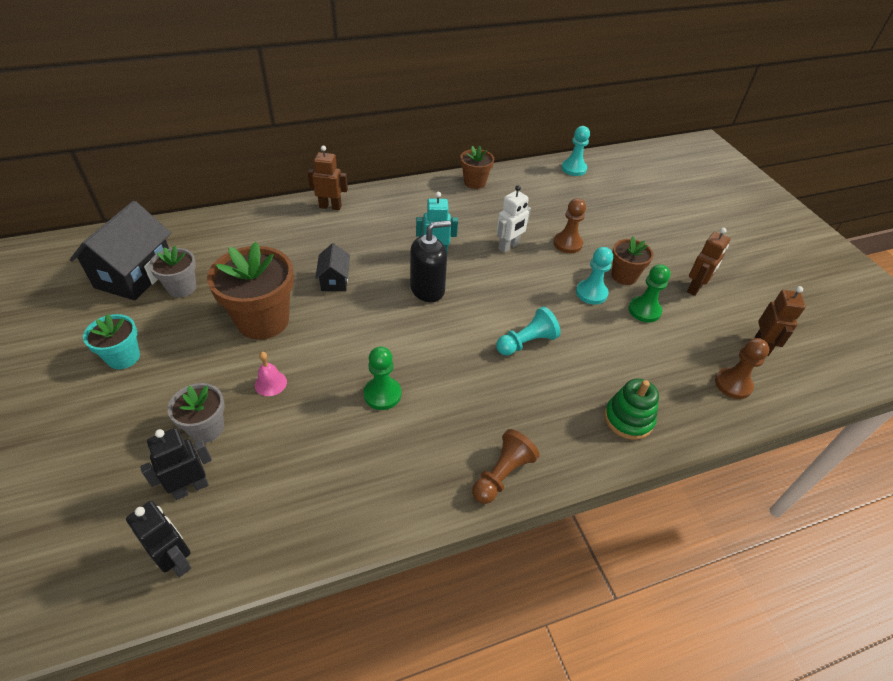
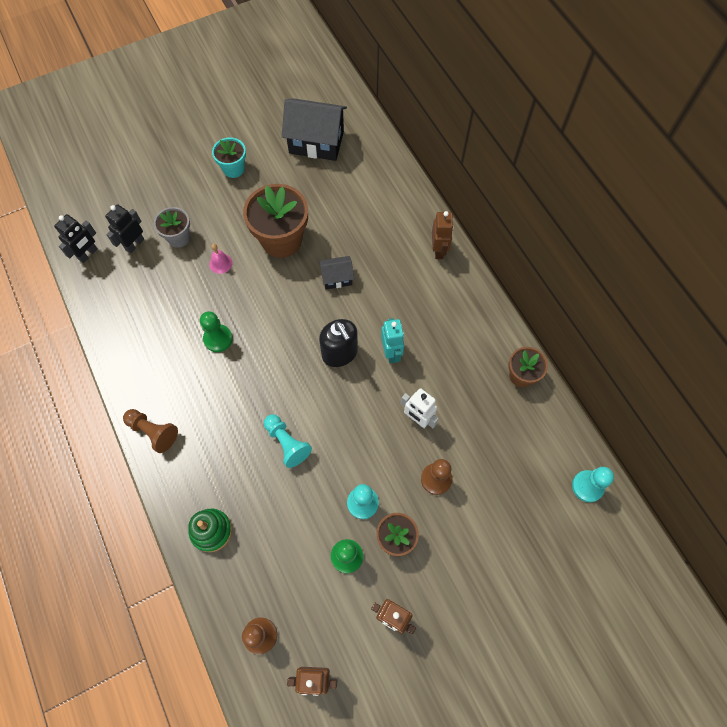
camera: 85 degrees right, 20 degrees up
(182, 288) = (308, 176): grey flower pot -> none
(190, 487) = (134, 244): black robot -> black robot turned 105 degrees counterclockwise

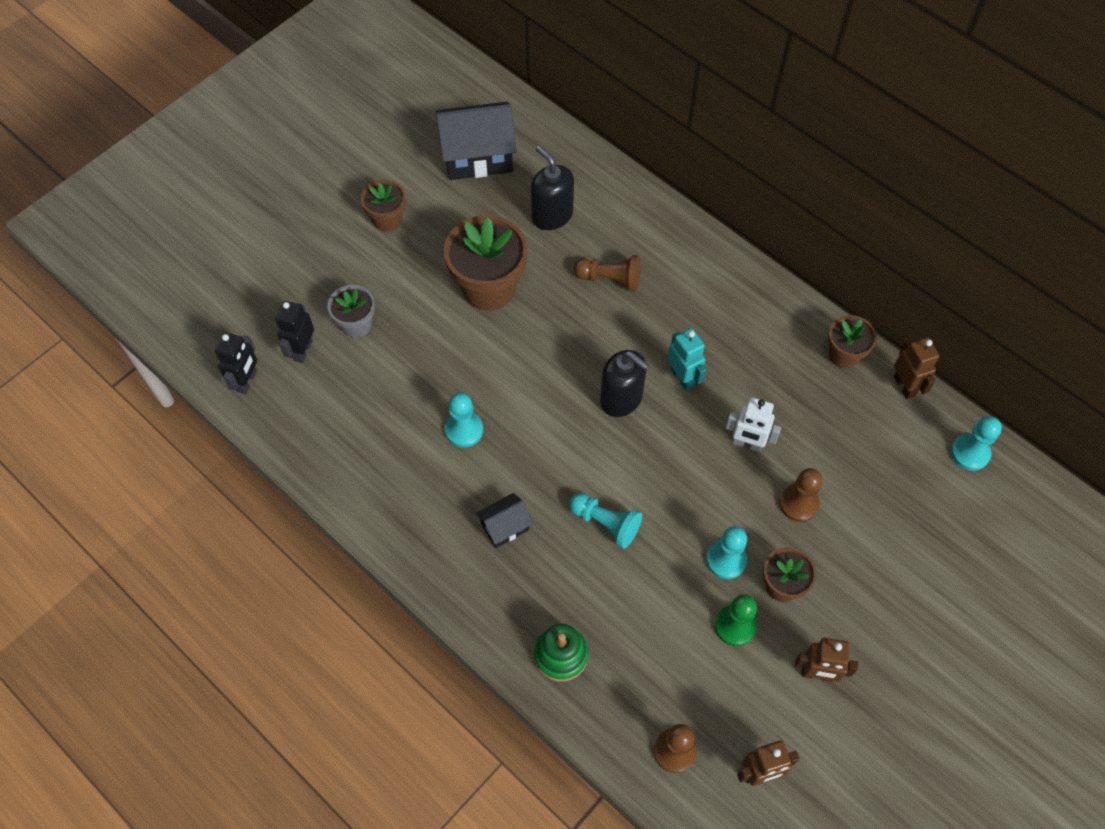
camera: 20 degrees left, 5 degrees down
(153, 432) = (435, 566): brown pawn -> brown pawn (610, 279)
(218, 339) = (464, 430): green pawn -> turquoise pawn
(220, 263) = (425, 339): pink bell -> none
(233, 169) = (387, 219): turquoise flower pot -> brown flower pot
(337, 278) = (577, 311): black house -> black house (505, 527)
(350, 201) = (552, 215): none -> black soap dispenser
(439, 250) = (685, 241): brown robot -> brown robot (904, 386)

